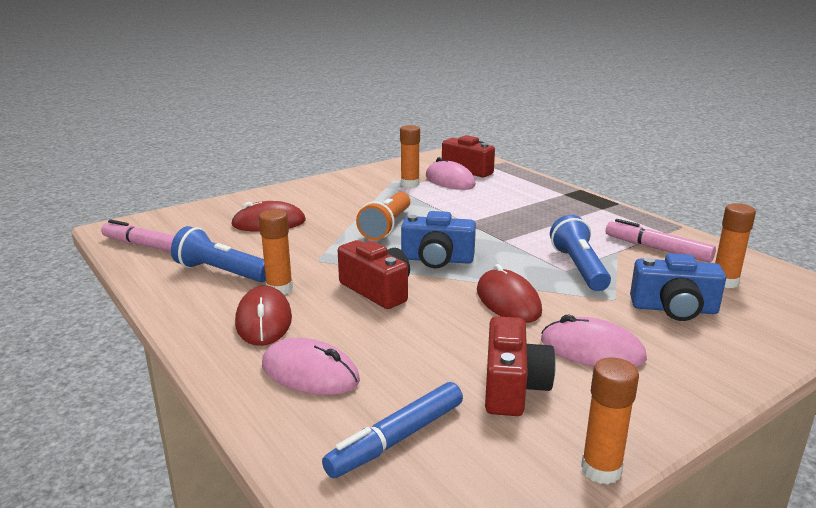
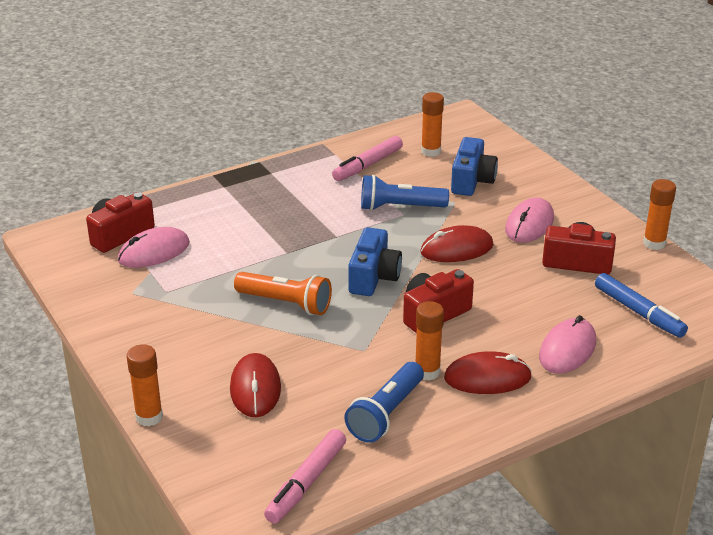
camera: 85 degrees left, 10 degrees up
(410, 184) = (155, 281): orange glue stick -> orange glue stick (149, 417)

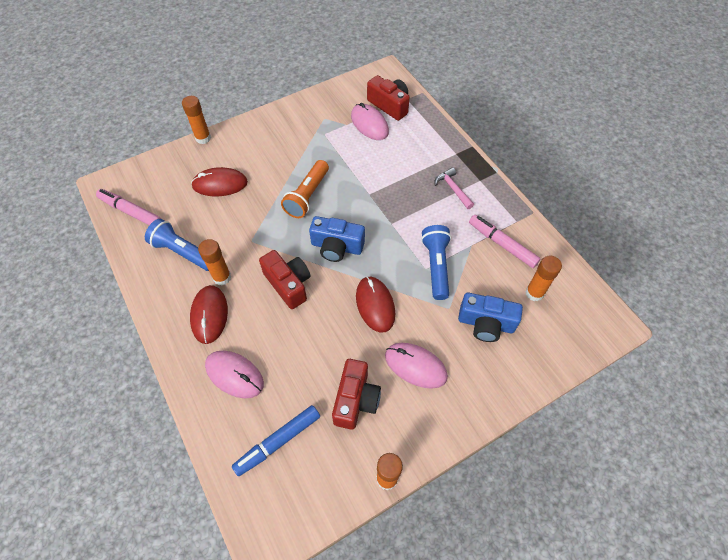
camera: 90 degrees right, 25 degrees up
(283, 192) = (453, 189): none -> pink hammer

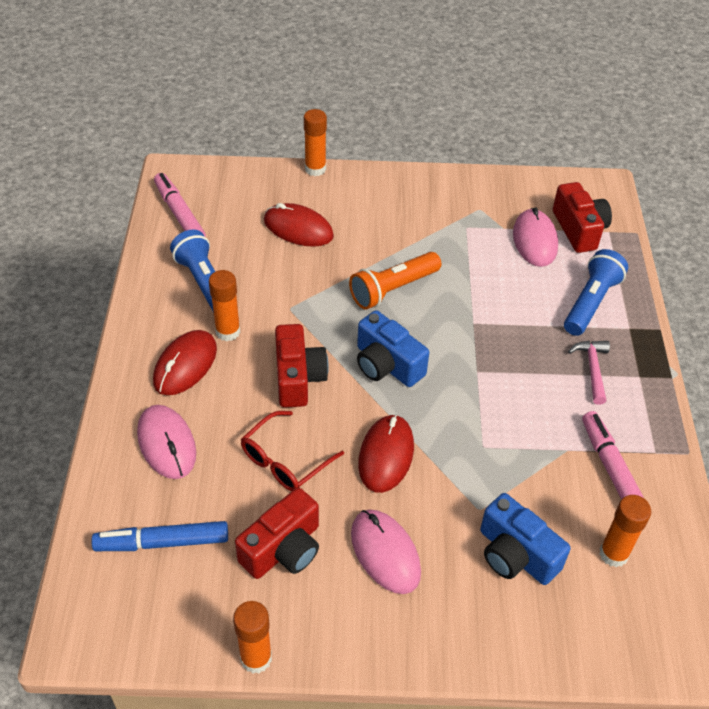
camera: 30 degrees right, 10 degrees down
(317, 343) = (285, 460): none -> red glasses
(436, 266) = (499, 451): blue flashlight -> blue flashlight (591, 303)

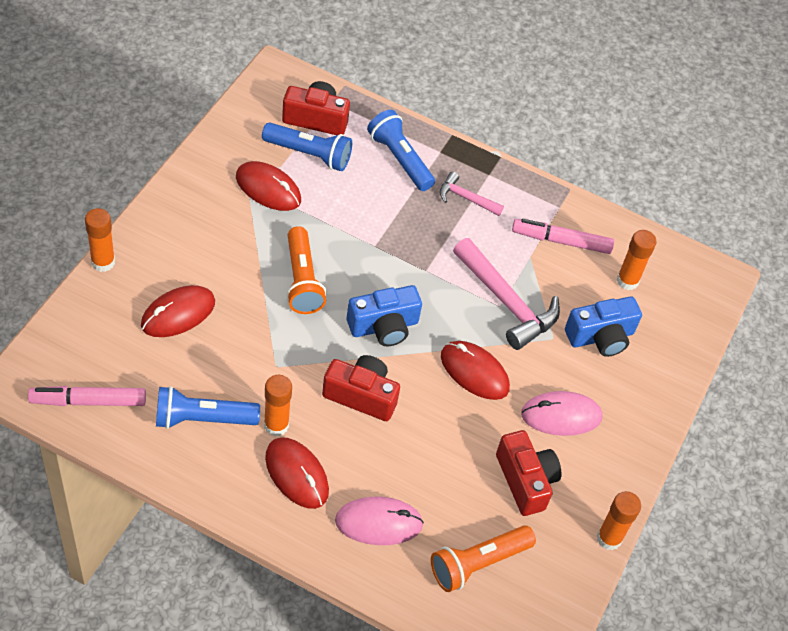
camera: 70 degrees left, 5 degrees up
(162, 542) = (478, 563): blue marker -> orange flashlight
(285, 460) = (443, 443): red glasses -> none
(472, 230) = (268, 189): none -> red mouse
(492, 451) = (507, 302): none -> pink hammer
(535, 240) = (309, 154): pink mouse -> blue flashlight

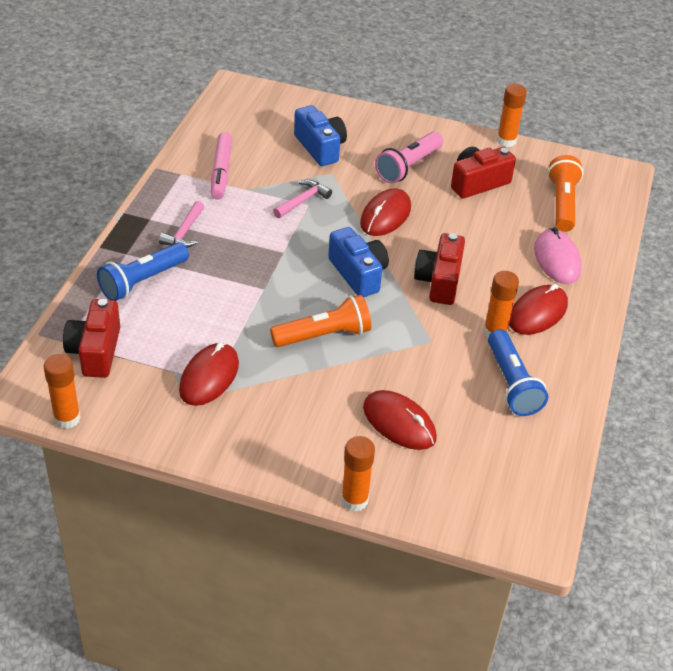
camera: 95 degrees left, 10 degrees down
(88, 401) = (532, 474): pink marker -> none
(309, 154) = (151, 350): blue flashlight -> none
(478, 563) = (562, 204): orange flashlight -> orange flashlight turned 135 degrees counterclockwise
(507, 302) = (303, 200): pink hammer -> pink hammer, size x0.54
(561, 415) = (408, 167): pink mouse -> pink flashlight
(627, 281) = (255, 134): orange glue stick -> orange glue stick (67, 418)

